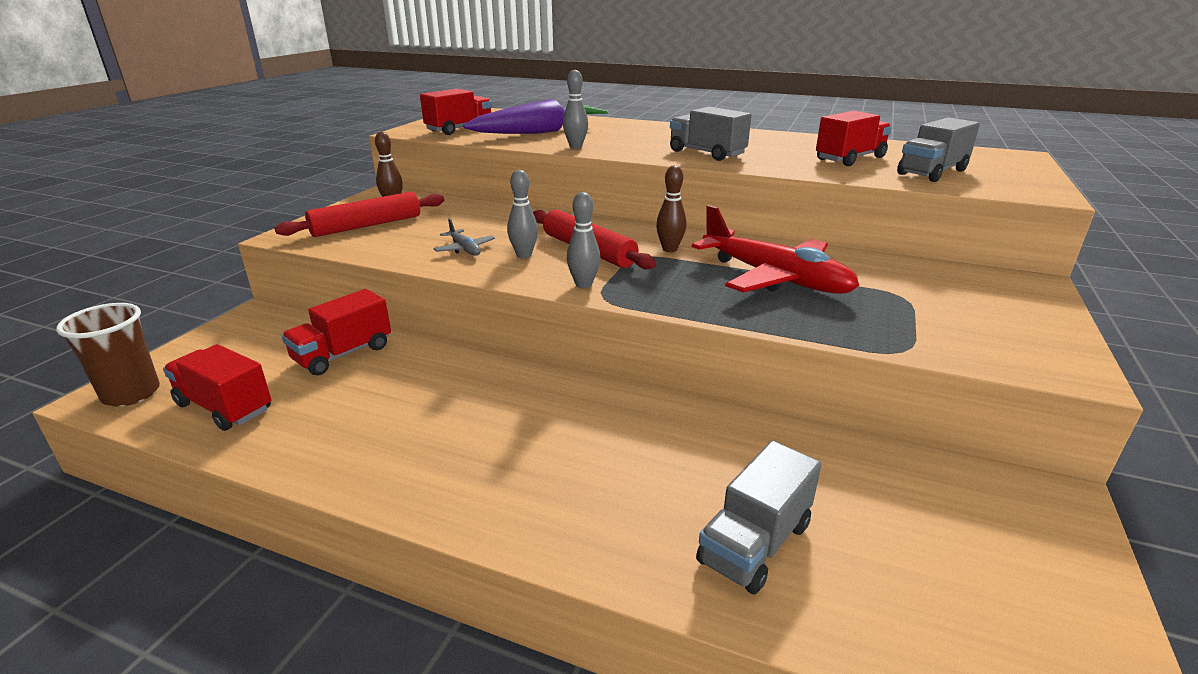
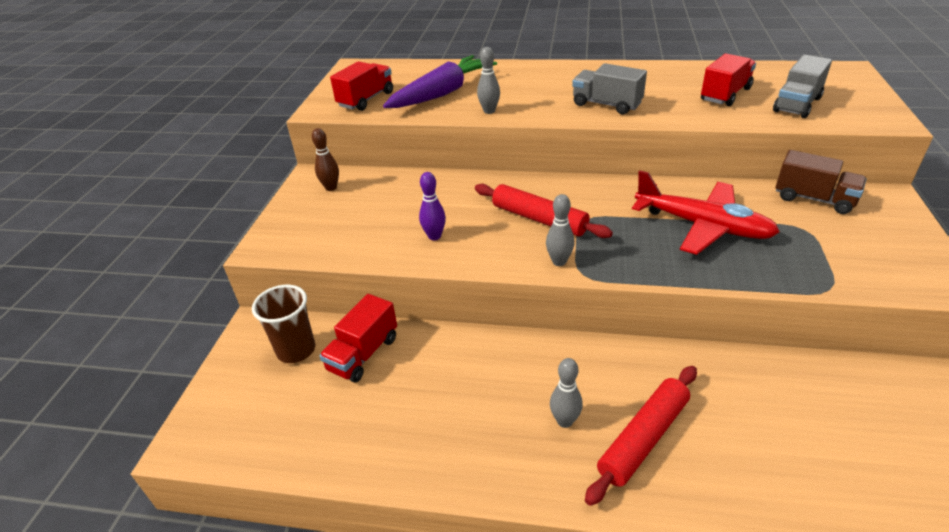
camera: 10 degrees left, 10 degrees up
(131, 394) = (207, 435): brown cup -> brown cup (296, 350)
(224, 407) = (299, 431): red truck -> none
(367, 225) = (327, 221): red rolling pin -> red rolling pin (643, 438)
(465, 249) = (434, 236): grey plane -> purple bowling pin
(524, 255) = (489, 234): grey bowling pin -> grey bowling pin (565, 421)
(669, 249) = (604, 206): brown bowling pin -> none
(754, 543) = (770, 466): grey truck -> none
(930, 273) = (814, 199): none -> brown truck

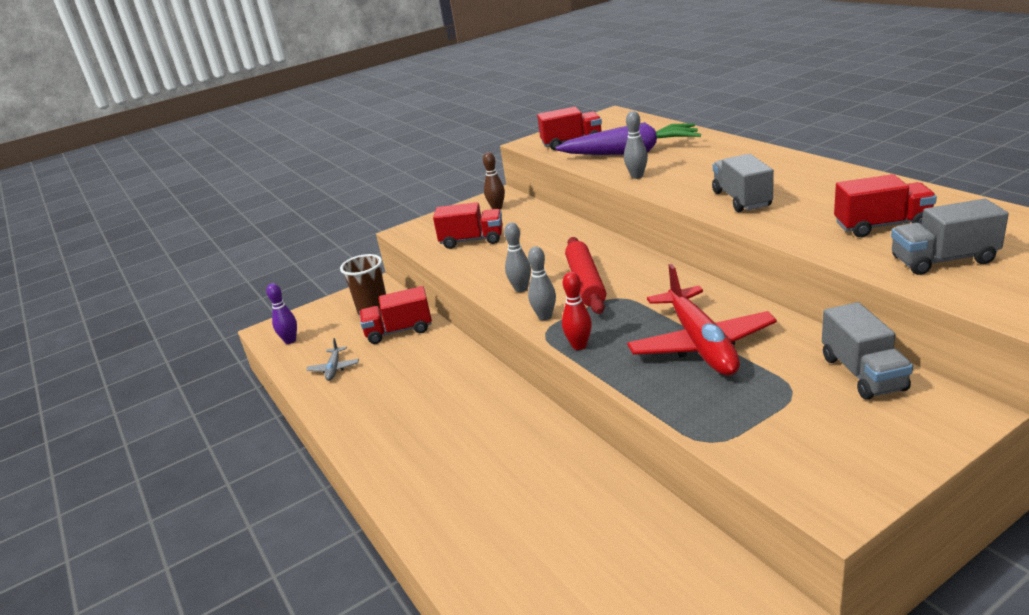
camera: 50 degrees right, 10 degrees down
(353, 432) = (334, 368): none -> grey plane
(361, 227) = (472, 240): none -> red truck
(434, 236) = (501, 265): purple bowling pin -> purple bowling pin (290, 341)
(565, 421) = (436, 433): grey bowling pin -> grey bowling pin (521, 289)
(629, 271) = (579, 346): none -> red bowling pin
(643, 438) = (461, 473): red rolling pin -> none
(814, 199) = (862, 373): brown truck -> grey truck

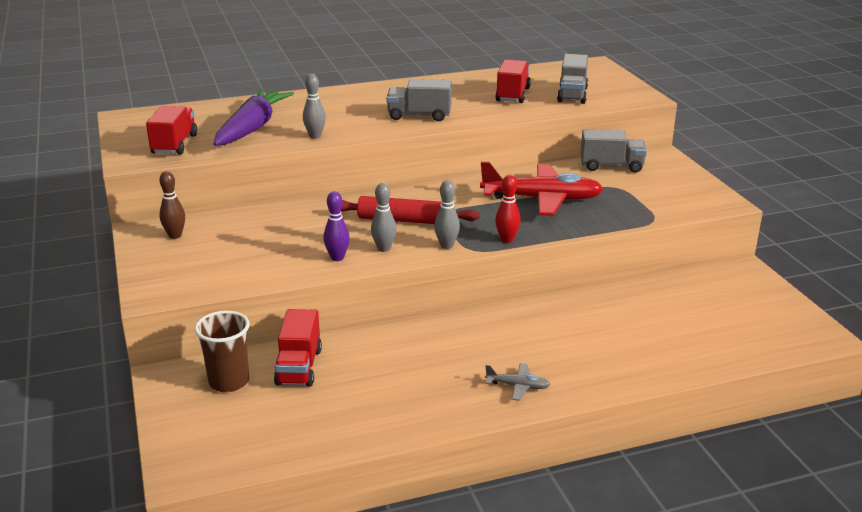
camera: 80 degrees left, 0 degrees up
(290, 341) = (233, 453): purple bowling pin -> purple bowling pin (337, 258)
(334, 368) = (338, 418): grey plane -> grey plane (518, 386)
(472, 240) = (241, 259): red truck -> none

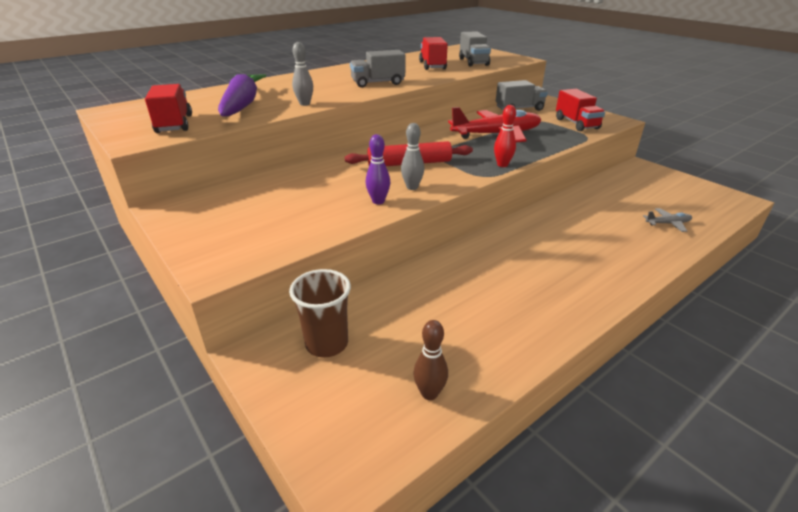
camera: 20 degrees left, 5 degrees up
(175, 236) = (205, 208): brown bowling pin -> brown bowling pin (429, 393)
(299, 367) = (386, 311): red truck -> red truck (576, 124)
(446, 246) = (461, 176): grey bowling pin -> none
(518, 386) = (586, 283): grey plane -> grey plane (668, 223)

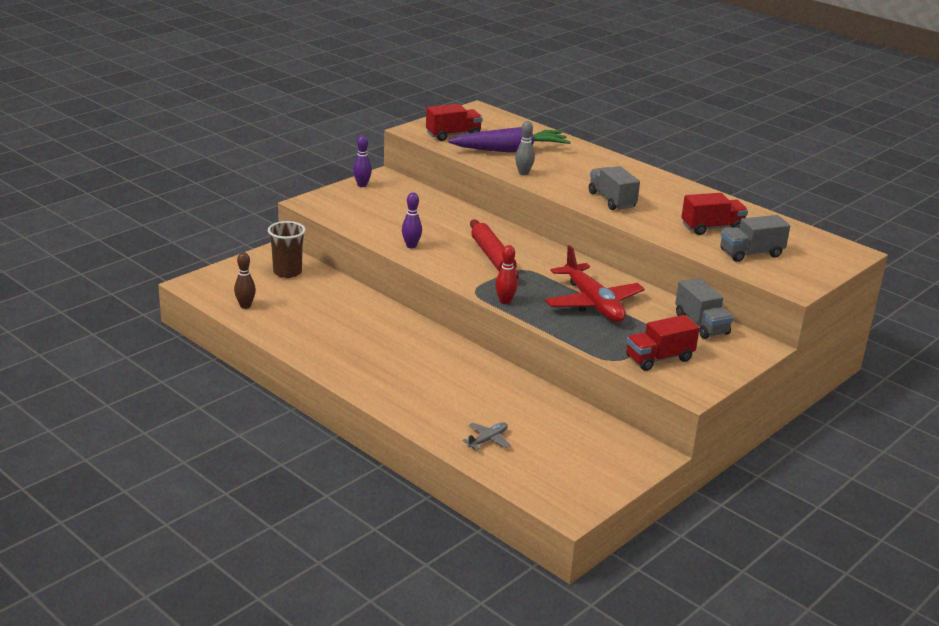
camera: 80 degrees right, 5 degrees down
(182, 225) = (362, 185): none -> purple bowling pin
(412, 187) = (441, 258): grey bowling pin -> none
(668, 223) = (488, 440): grey plane -> grey plane turned 120 degrees counterclockwise

